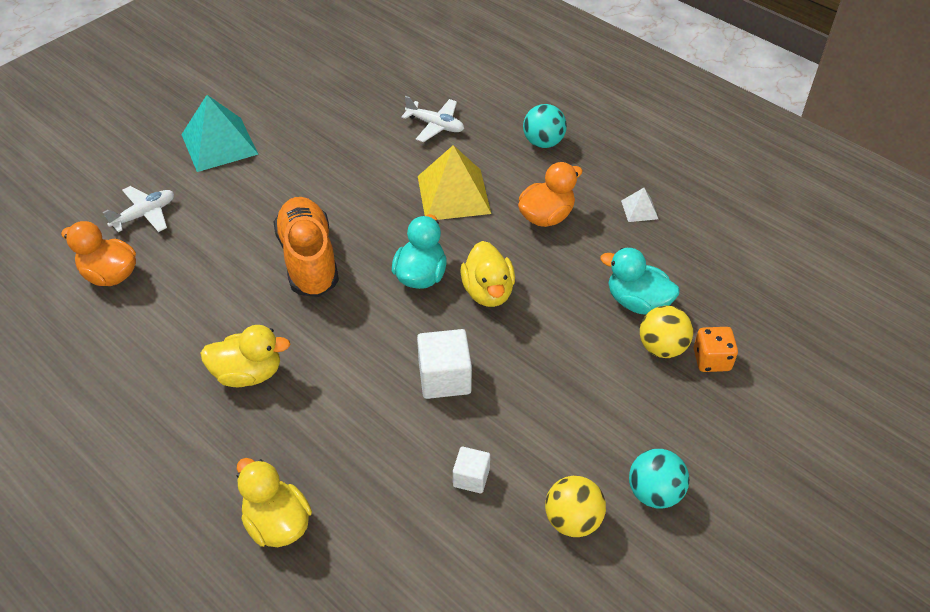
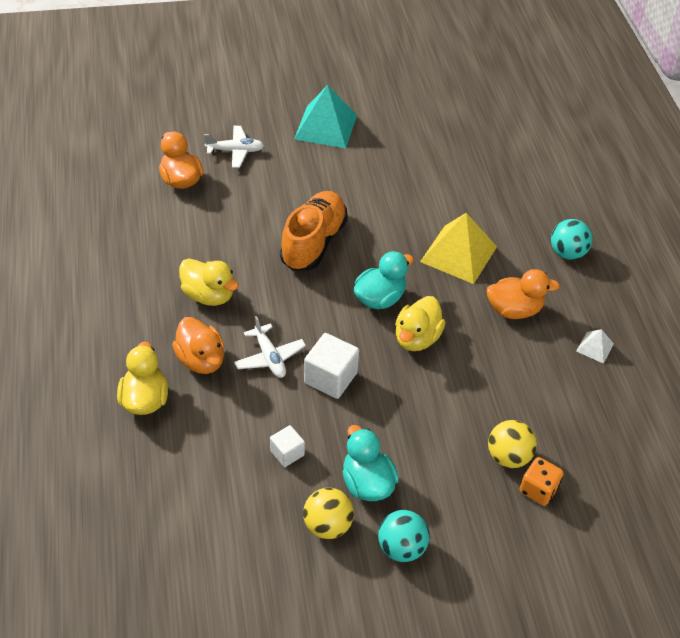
camera: 35 degrees right, 0 degrees up
(300, 443) = (201, 360): none -> orange duck
(435, 125) = (494, 195): white plane -> white plane (269, 357)
(637, 302) = (522, 413): turquoise duck -> turquoise duck (367, 483)

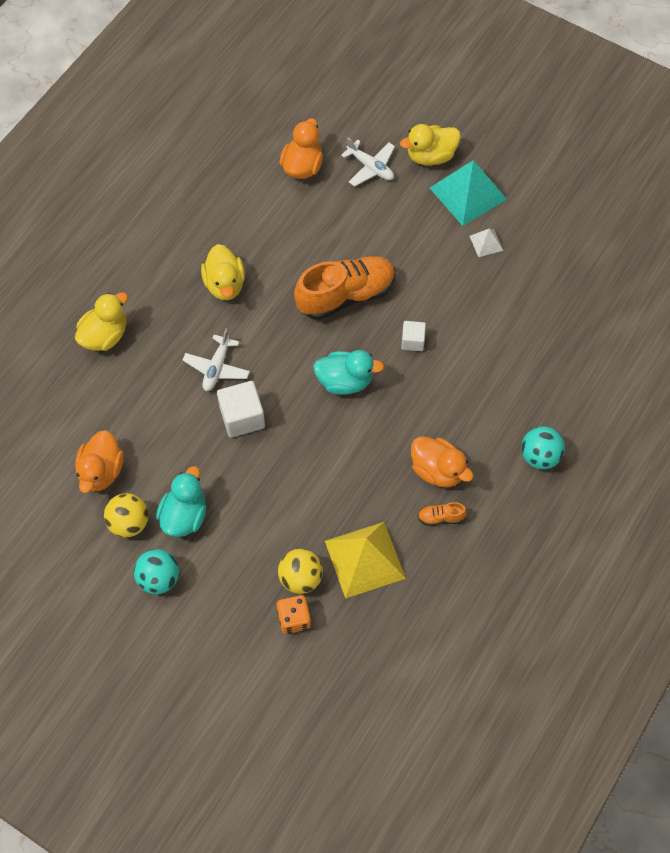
camera: 45 degrees right, 15 degrees up
(201, 360) = (169, 333): orange duck -> orange duck (101, 471)
(287, 453) = (156, 450): white cube -> white cube (412, 341)
(417, 338) = (337, 435): yellow duck -> yellow duck (430, 156)
(458, 254) = (448, 390): yellow pyramid -> yellow pyramid (365, 559)
(553, 338) = (440, 517): none -> orange shoe
(595, 347) = (465, 550): white pyramid -> white pyramid (486, 243)

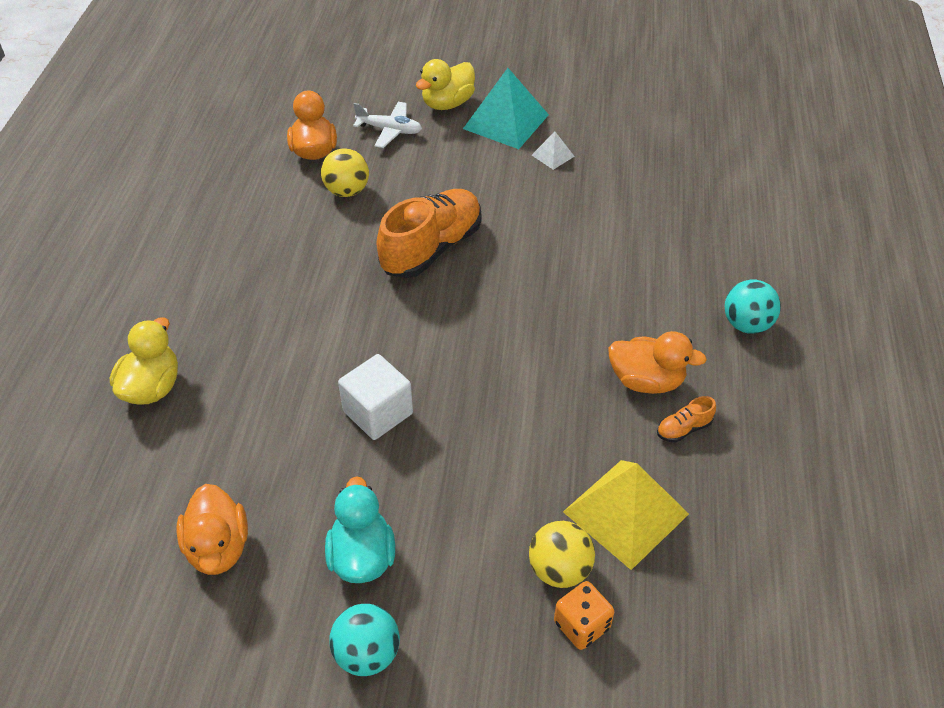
camera: 25 degrees left, 15 degrees down
(129, 523) = (288, 597): yellow ball -> yellow ball (347, 191)
(217, 368) = (317, 371): white plane -> none
(225, 284) = (282, 284): yellow duck -> none
(345, 381) = (481, 330): turquoise duck -> none
(412, 341) = (533, 265): white cube -> none

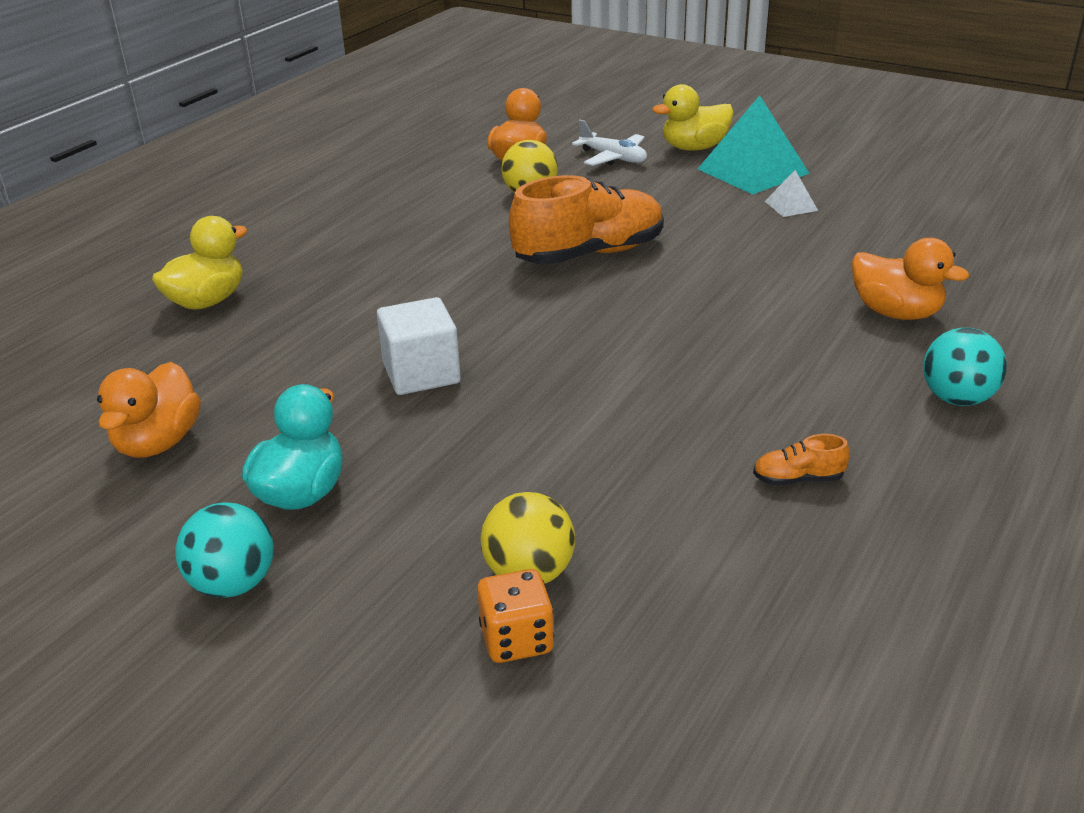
camera: 25 degrees right, 15 degrees down
(626, 513) = (659, 542): yellow pyramid -> none
(646, 381) = (776, 421): orange duck -> orange duck (896, 313)

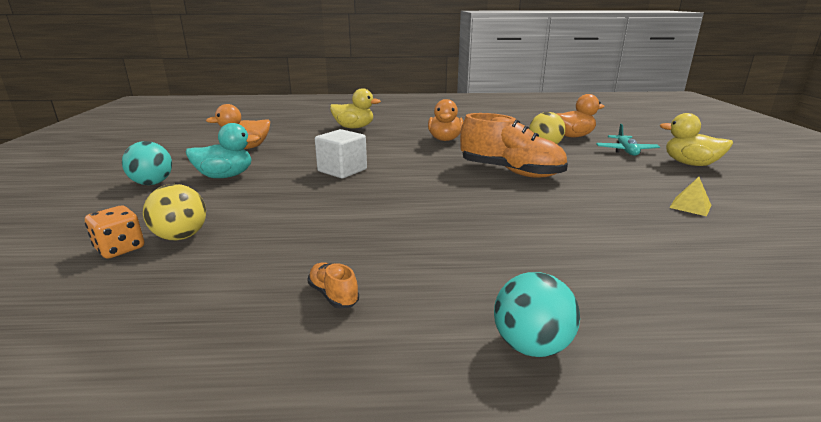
camera: 55 degrees right, 10 degrees down
(613, 158) = (626, 151): white plane -> turquoise plane
(752, 171) = (706, 184): turquoise pyramid -> none
(791, 205) = (690, 206): white pyramid -> yellow pyramid
(896, 313) = (621, 282): orange duck -> orange duck (445, 139)

